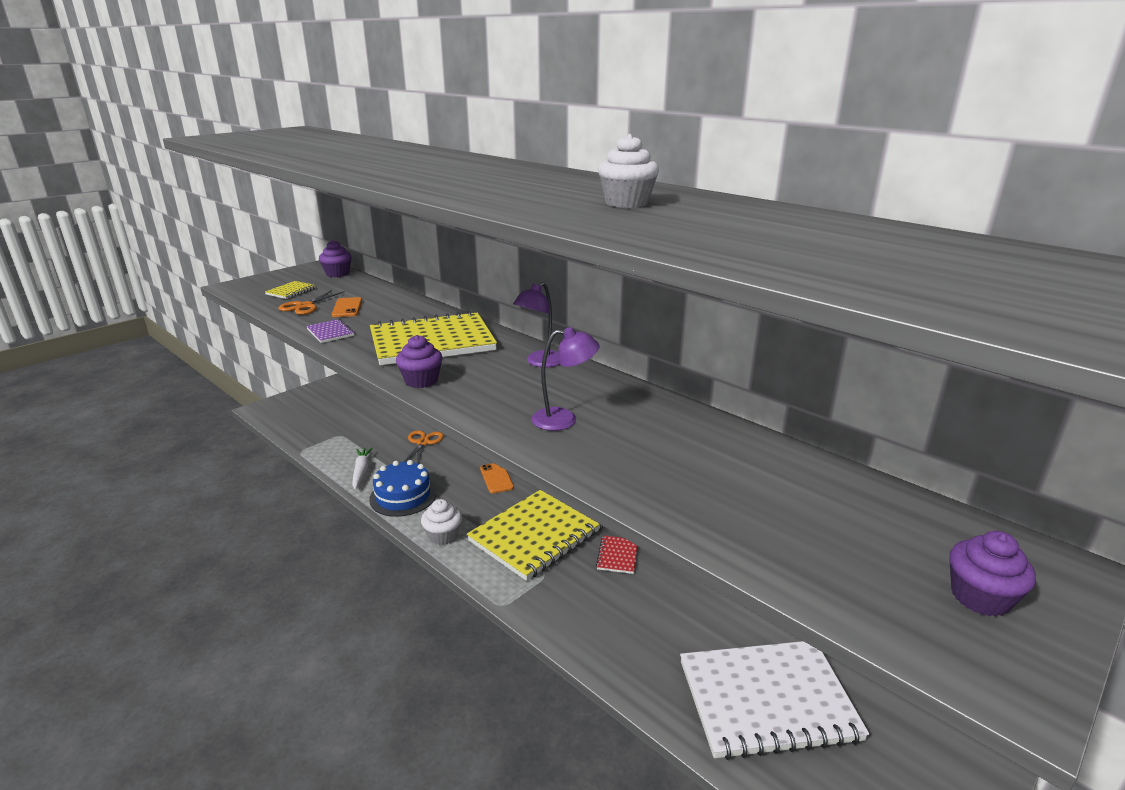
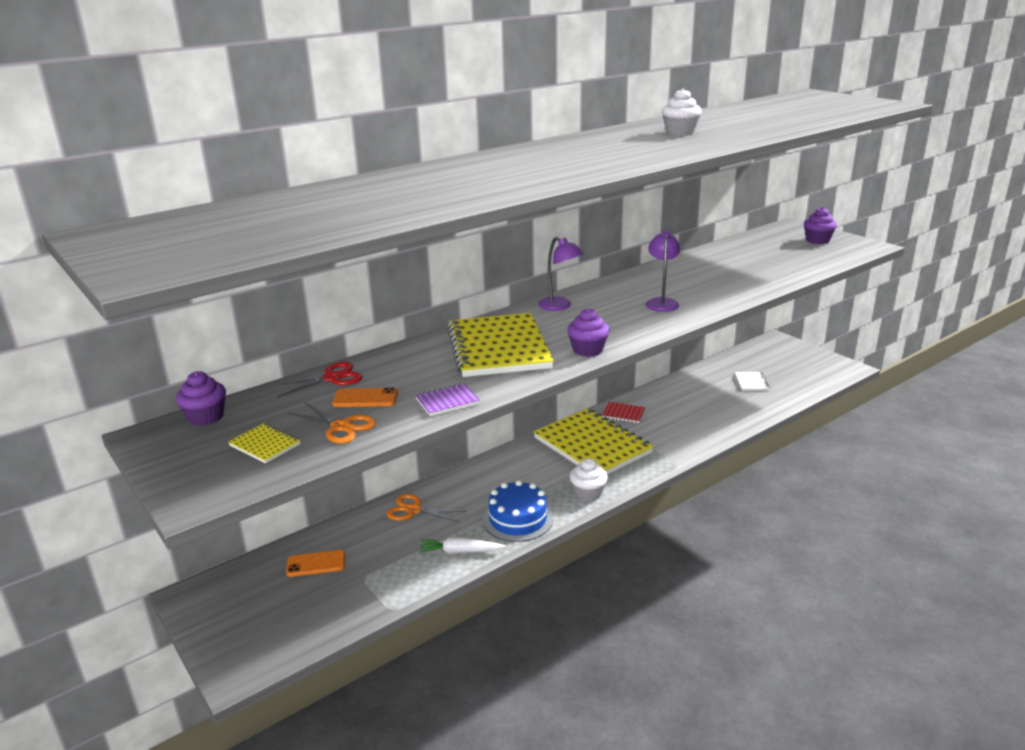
camera: 80 degrees left, 0 degrees up
(385, 295) = (332, 378): none -> red scissors
(496, 478) = (501, 463): orange phone -> orange phone (316, 564)
(767, 700) = (751, 382): white notebook -> white notebook, size x0.41

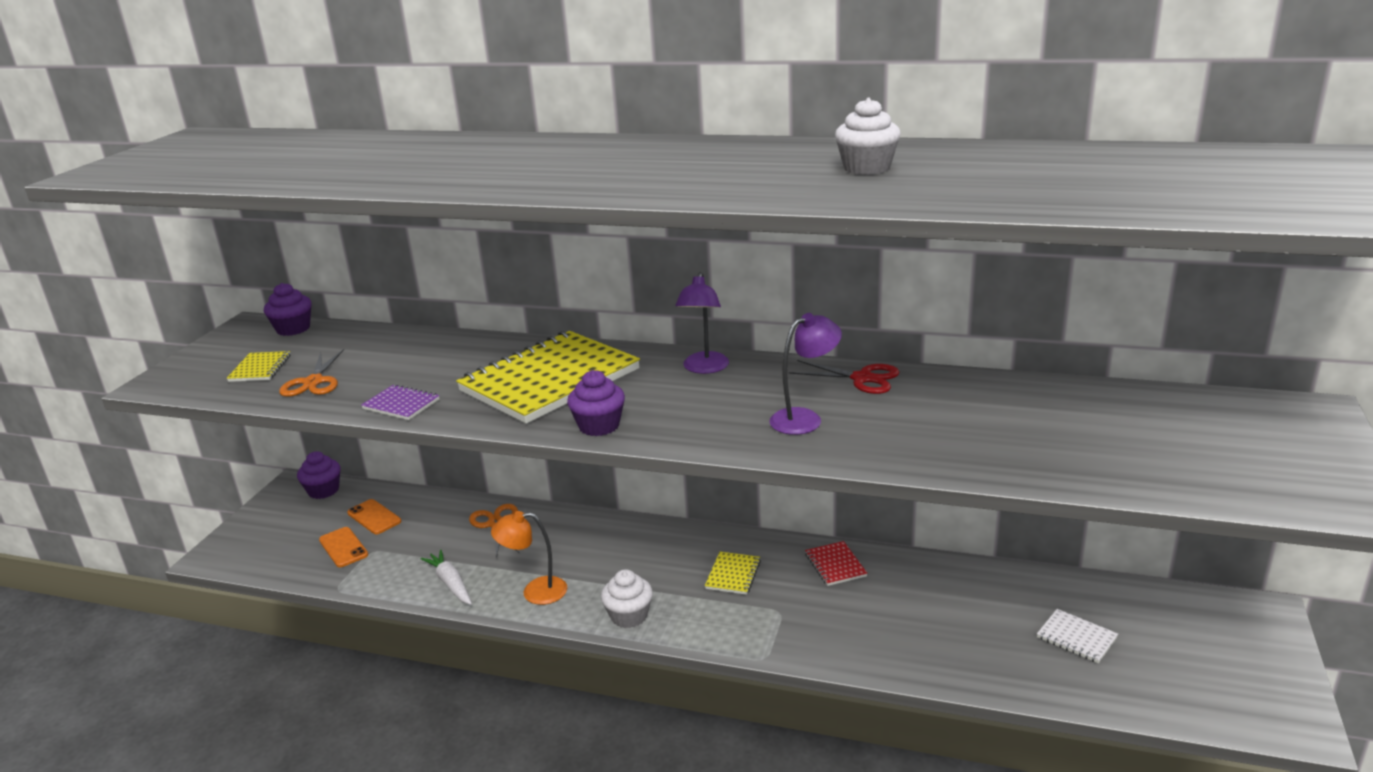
camera: 55 degrees right, 0 degrees up
(332, 378) = (405, 340): red scissors -> red scissors (862, 378)
(365, 398) = (376, 369): orange phone -> orange phone (343, 547)
(518, 519) = (535, 591): blue cake -> orange lamp
(592, 445) = (733, 574): yellow notebook -> yellow notebook, size x0.41
(751, 382) = (1076, 638): white notebook -> white notebook turned 75 degrees clockwise
(817, 240) = (1281, 451): purple cupcake -> purple cupcake (323, 490)

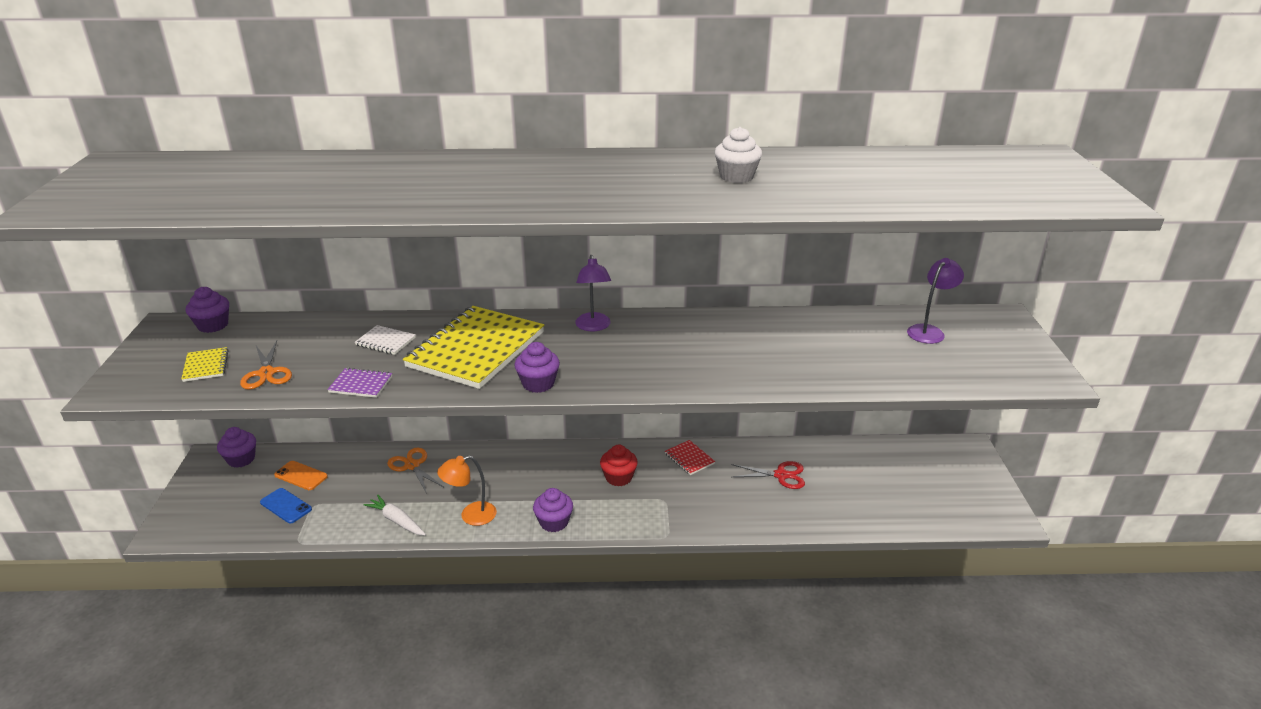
camera: 20 degrees left, 5 degrees up
(343, 547) = (286, 506): orange phone -> blue phone
(629, 616) = (554, 522): white cupcake -> purple cupcake
(733, 574) = (618, 477): yellow notebook -> red cupcake
(805, 418) = (689, 359): purple lamp -> purple lamp (929, 331)
(862, 378) = (713, 323): red scissors -> red scissors (781, 475)
(1076, 638) = (866, 484): white notebook -> white notebook (385, 341)

